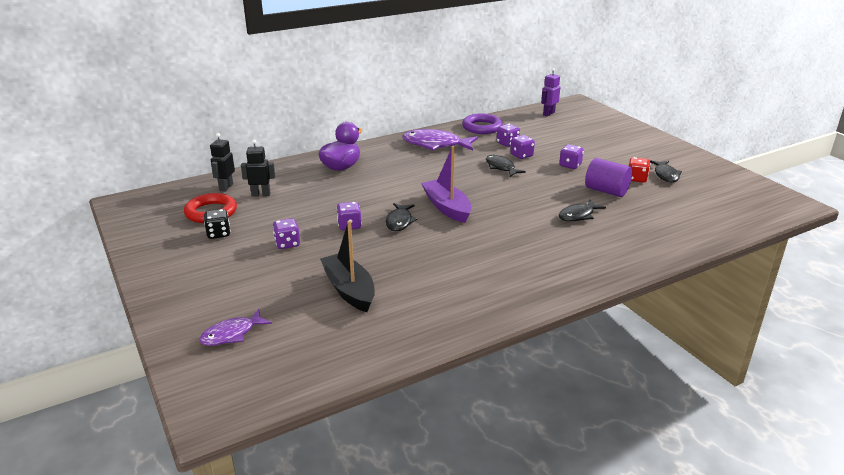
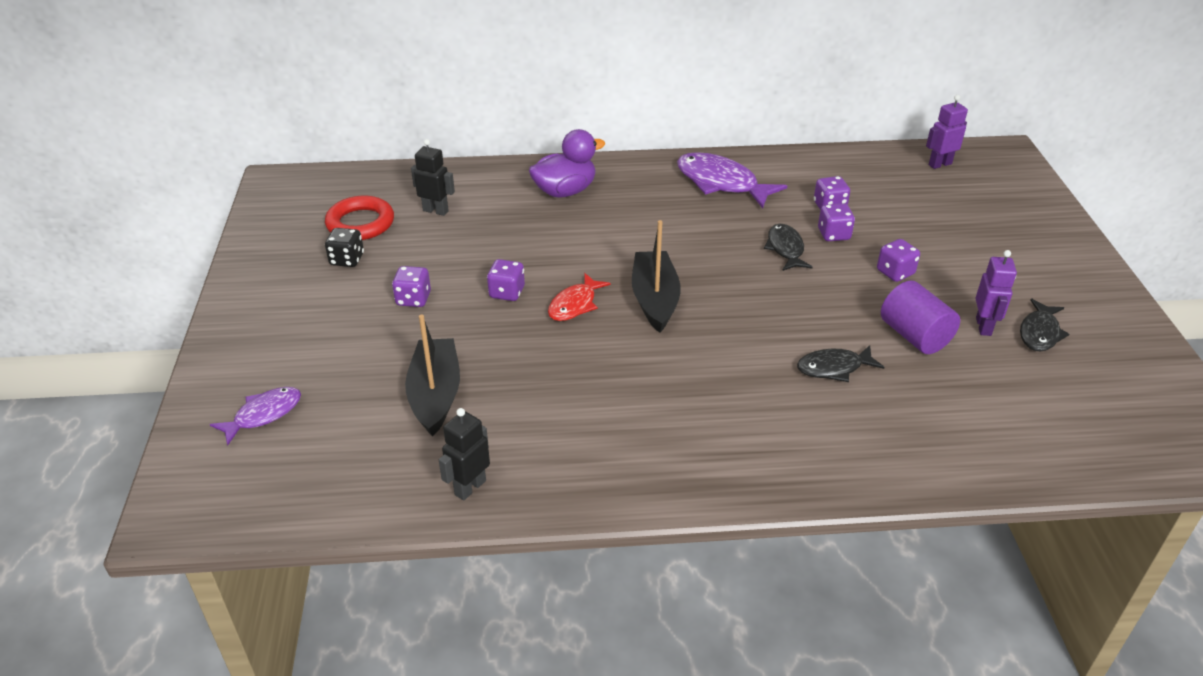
camera: 25 degrees right, 10 degrees up
(226, 187) = (403, 188): black robot -> black robot (470, 487)
(232, 334) = (263, 415): purple fish -> purple fish turned 150 degrees clockwise
(399, 221) = (575, 304): black fish -> red fish
(447, 208) = (654, 299): purple boat -> black boat
(482, 127) = (814, 167): purple ring -> none
(636, 179) = (984, 326): red dice -> purple robot

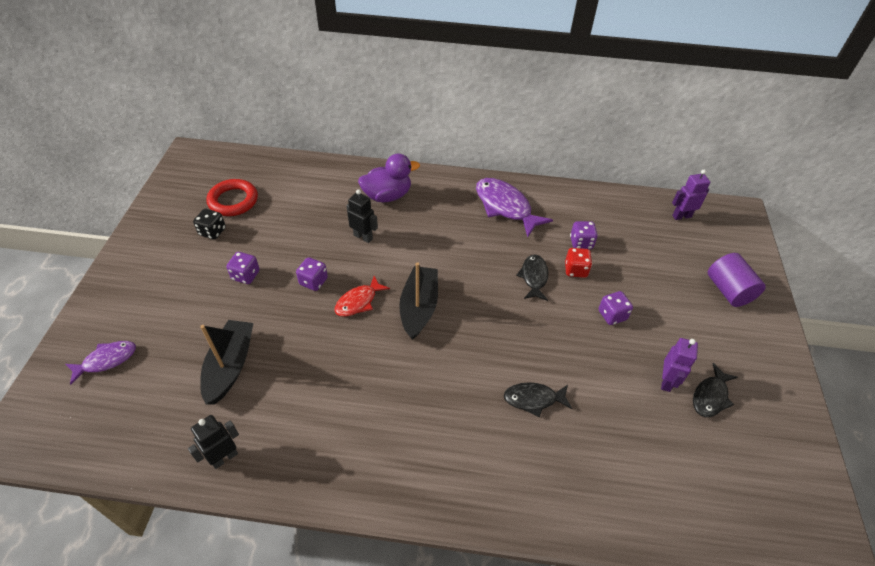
camera: 10 degrees right, 10 degrees up
(436, 211) = (289, 198): black robot -> black robot (363, 237)
(833, 234) = (575, 270): purple dice -> red dice
(914, 336) = (607, 380): purple cylinder -> purple cylinder (728, 290)

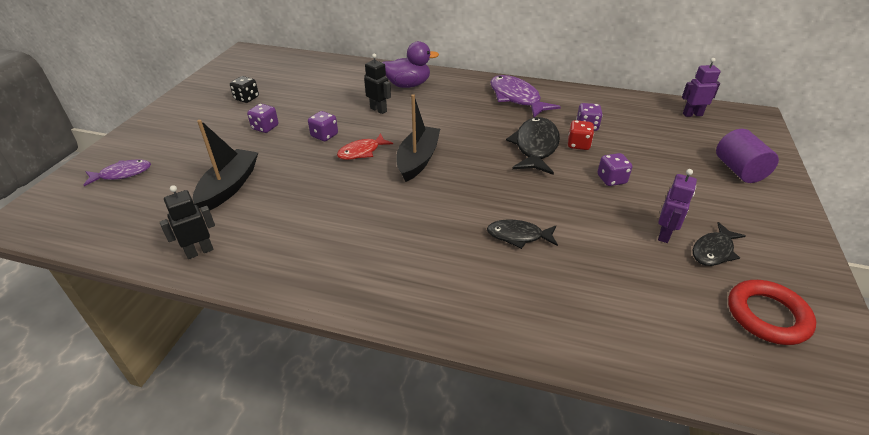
camera: 10 degrees right, 10 degrees down
(233, 201) = (271, 81): red ring -> red ring (767, 316)
(534, 277) = (535, 147): black fish -> black fish, size x1.67

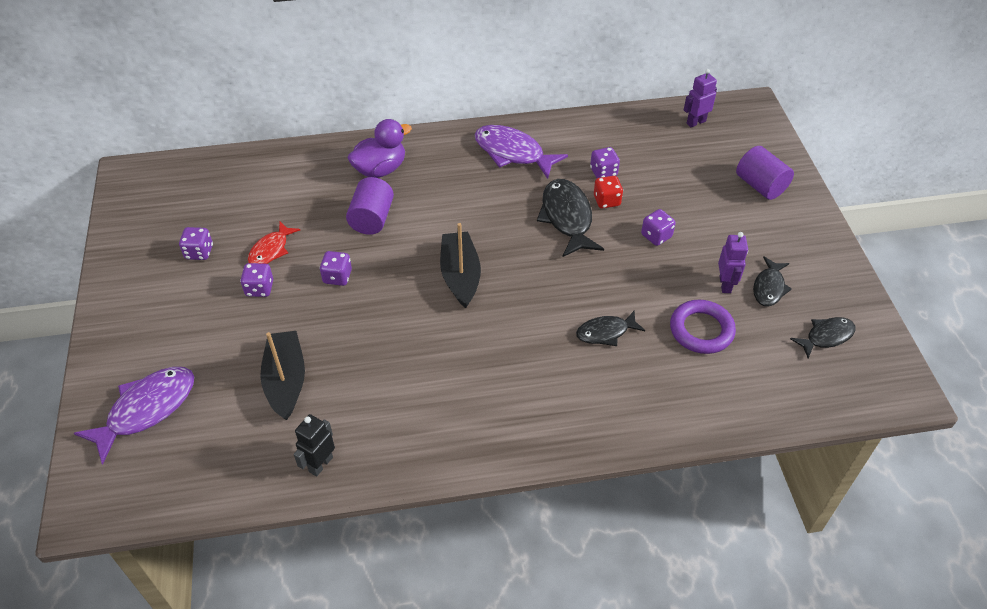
camera: 25 degrees left, 10 degrees up
(122, 174) = (146, 410): purple fish -> purple fish, size x1.67
(246, 98) = (199, 252): black dice -> purple dice
(362, 152) = (394, 285): red fish -> red fish (271, 250)
(378, 110) = (372, 219): black robot -> purple cylinder
(619, 264) = (701, 330): none -> purple ring
(767, 316) = (826, 337): red ring -> black fish

